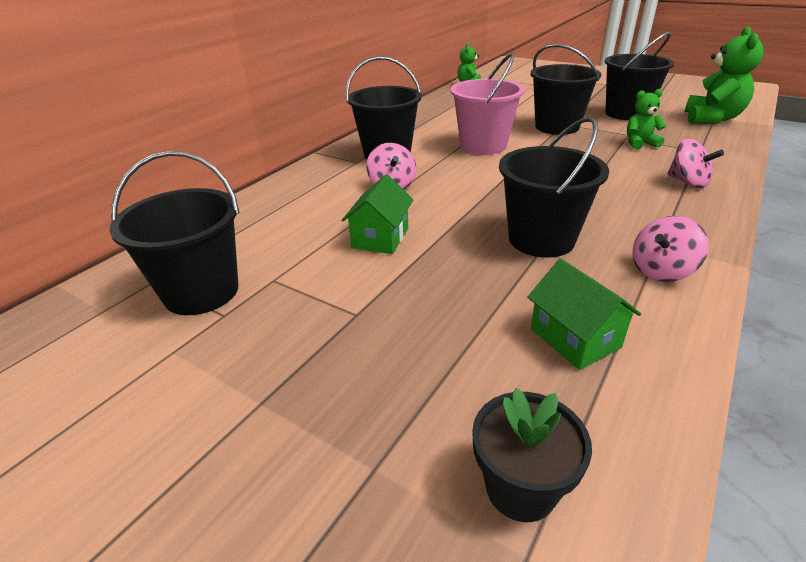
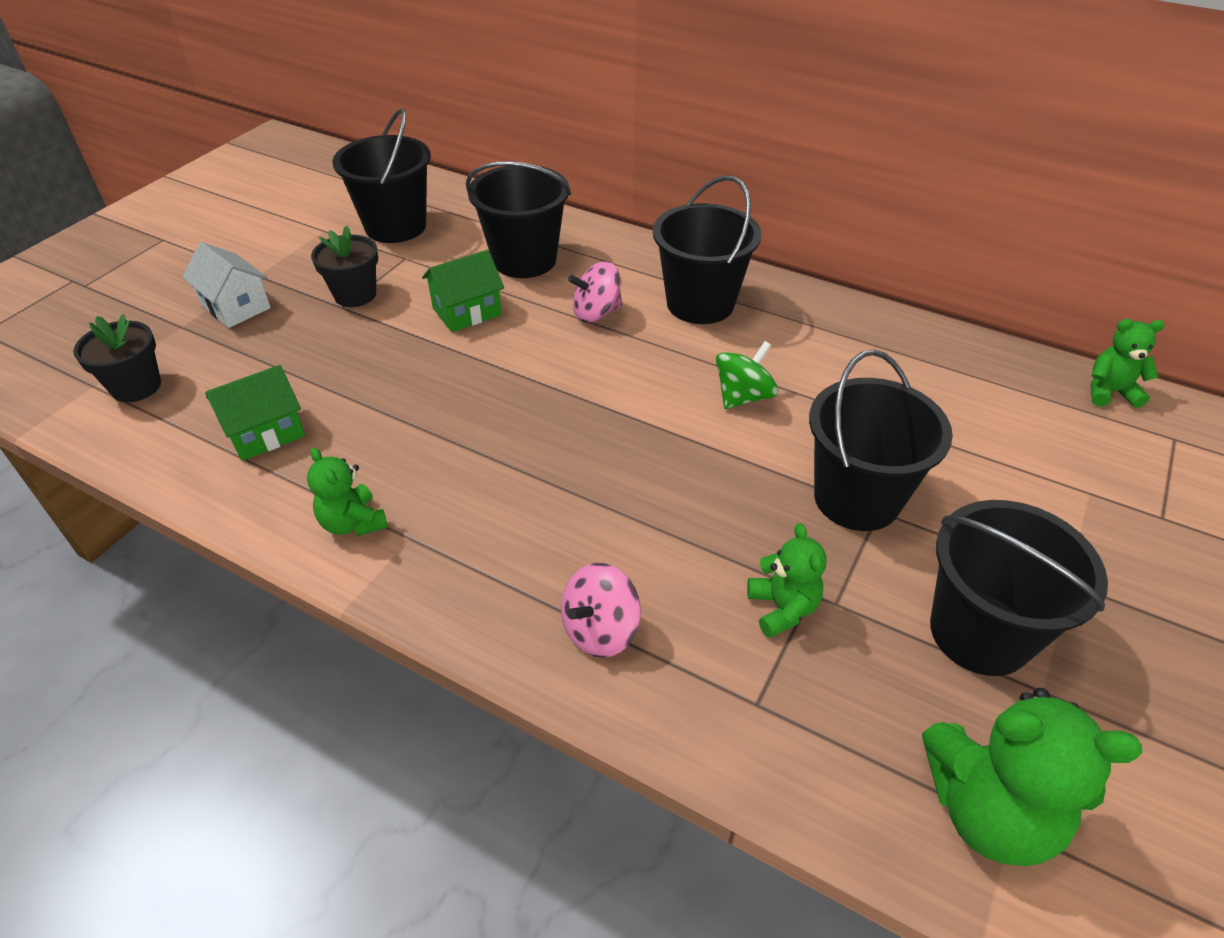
camera: 85 degrees right, 10 degrees up
(335, 306) = (355, 295): none -> black flower pot
(336, 411) = (236, 306): none -> white house
(380, 238) = (467, 311): green house -> green house turned 45 degrees counterclockwise
(483, 146) = (743, 396): pink bucket -> green spinning top
(541, 239) = (442, 430): black bucket -> black bucket (524, 260)
(661, 271) = (353, 523): pink spinning top -> green teddy bear

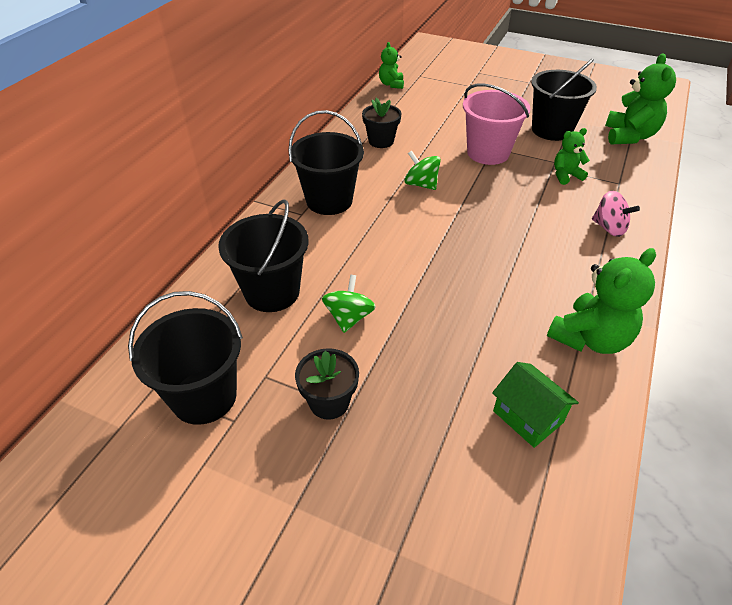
camera: 95 degrees left, 0 degrees up
(136, 386) = (503, 555): black flower pot -> black flower pot (381, 141)
(236, 306) = (357, 507): white house -> none
(353, 523) = (590, 338): green teddy bear -> green teddy bear, size x1.75
(467, 311) = (349, 317): green house -> green spinning top
(596, 313) = (344, 246): pink spinning top -> none
(856, 498) = (488, 153): black bucket -> pink bucket

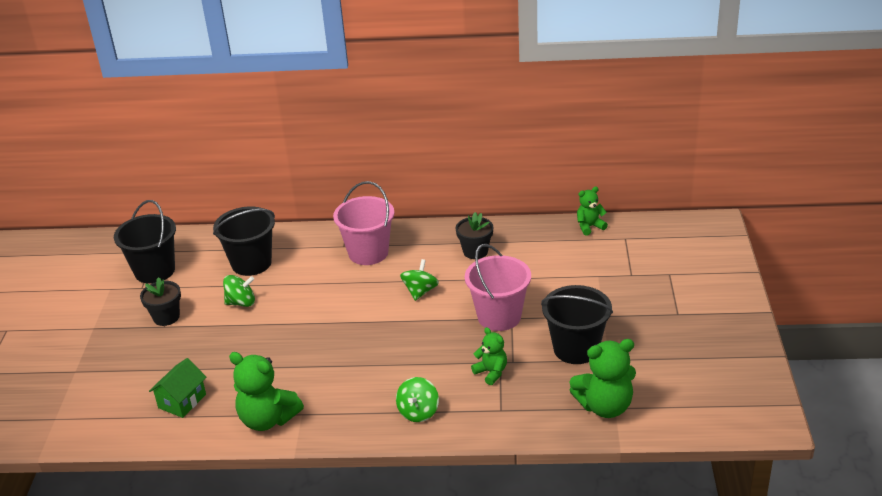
camera: 70 degrees right, 10 degrees down
(329, 200) = (368, 253): black bucket -> pink bucket
(609, 228) = (418, 412): pink spinning top -> green spinning top

